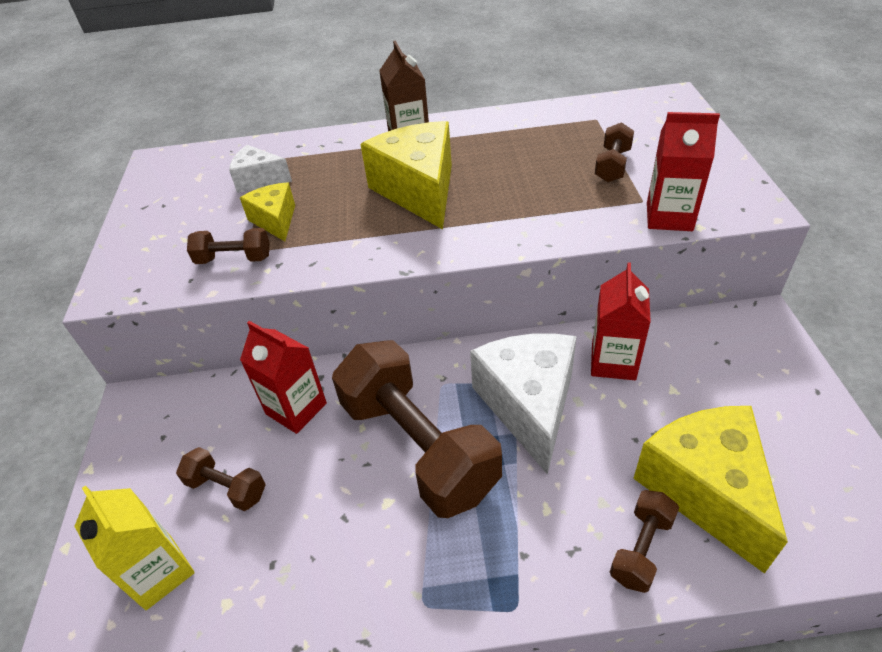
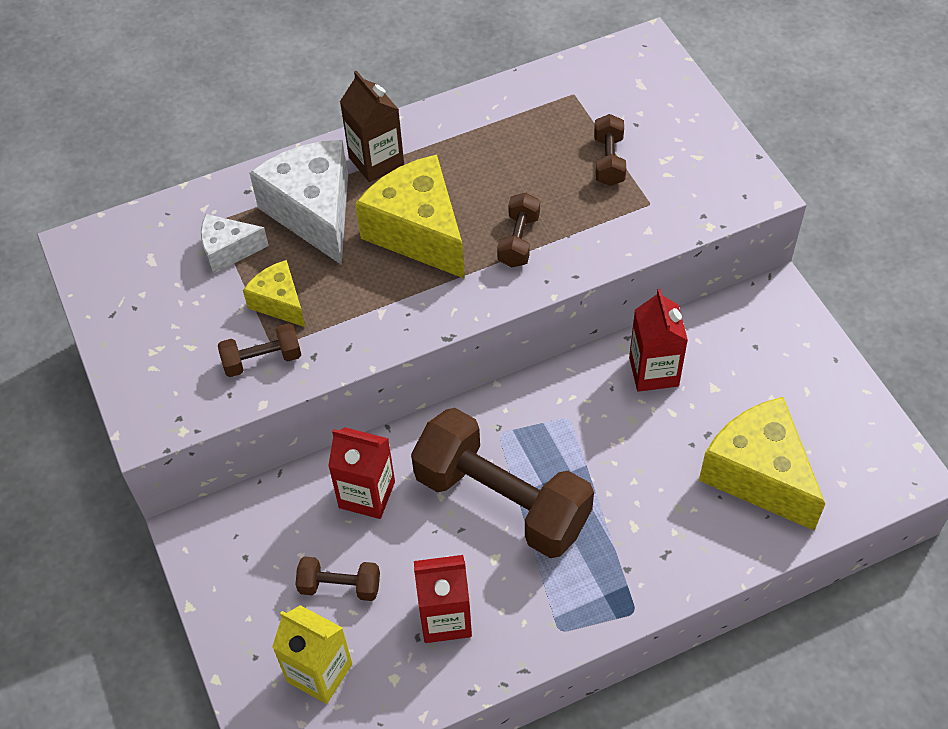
camera: 20 degrees left, 10 degrees up
(528, 405) = (589, 435): white cheese -> white cheese (314, 212)
(641, 549) = (718, 537): brown dumbbell -> brown dumbbell (519, 240)
(669, 217) = (679, 219): red carton -> red carton (445, 618)

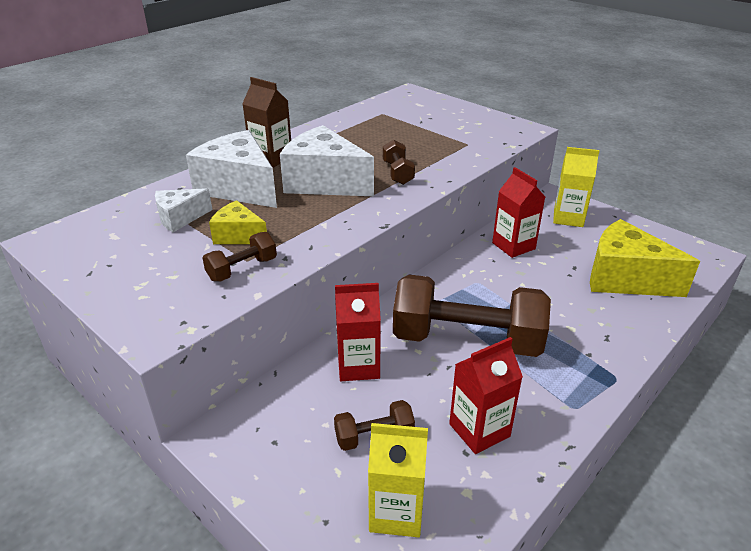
camera: 25 degrees left, 20 degrees down
(418, 232) = (324, 182): yellow cheese -> white cheese
(609, 161) = (427, 133): brown dumbbell -> none
(765, 343) = (568, 218): none -> yellow carton

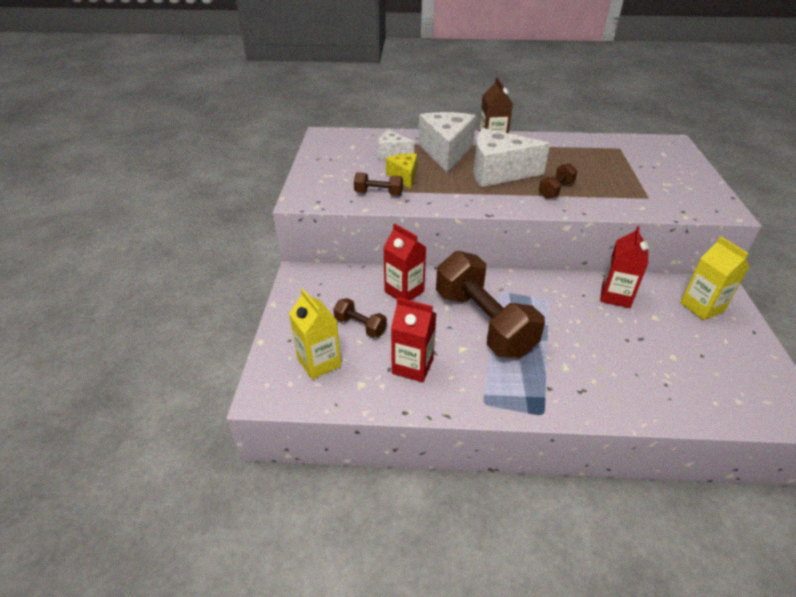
camera: 50 degrees right, 5 degrees up
(324, 182) = (498, 172): white cheese -> white cheese turned 75 degrees counterclockwise
(625, 278) = (671, 372): yellow cheese -> none

